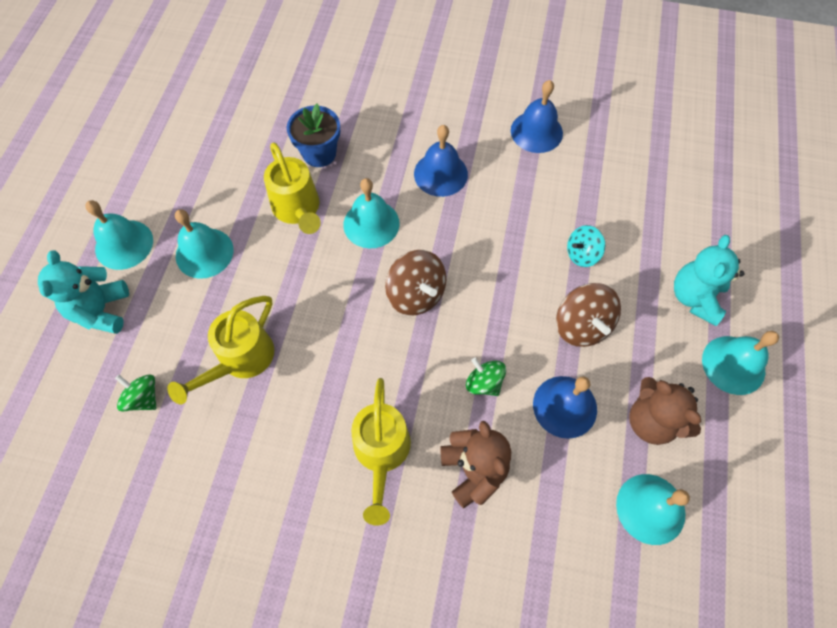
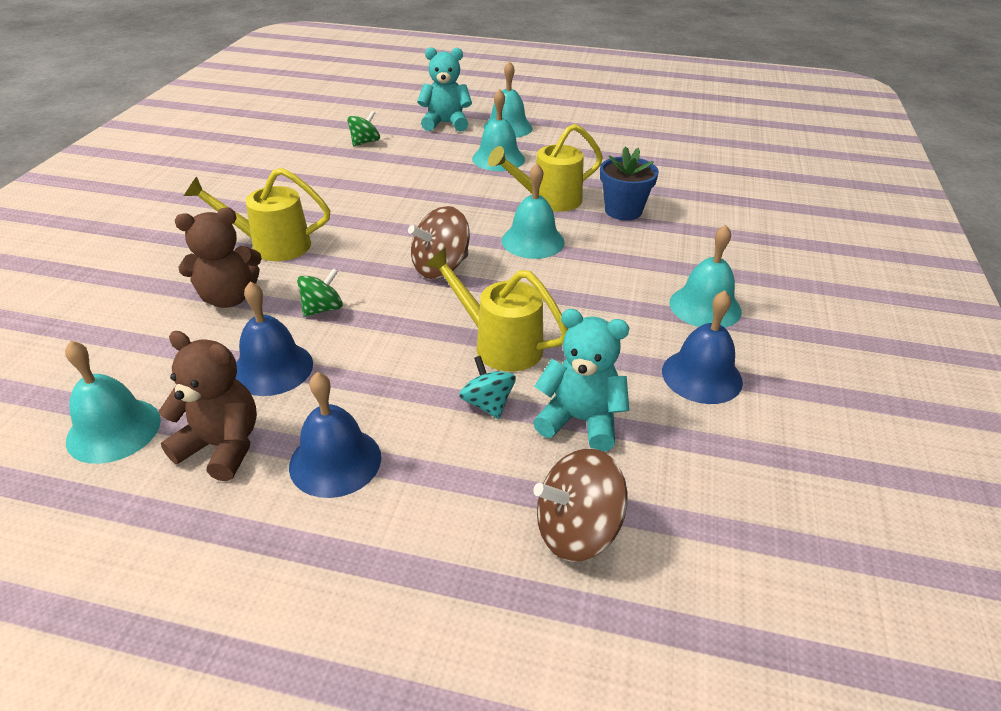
camera: 90 degrees right, 25 degrees down
(240, 360) = (387, 178): yellow watering can -> yellow watering can (499, 344)
(440, 174) = (609, 288): blue bell -> blue bell (335, 461)
(581, 326) = (376, 393): brown spinning top -> brown spinning top (577, 530)
(651, 421) = (222, 446): brown teddy bear -> brown teddy bear turned 60 degrees clockwise
(695, 298) = (399, 529): turquoise teddy bear -> turquoise teddy bear (580, 420)
(733, 365) = (271, 561): turquoise bell -> turquoise bell (705, 306)

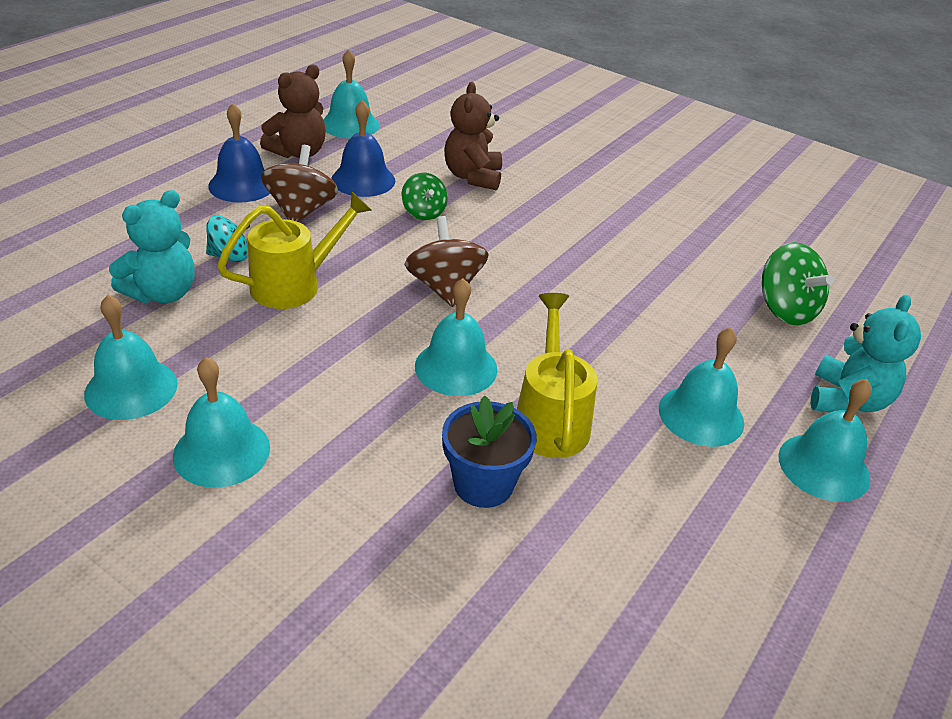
camera: 110 degrees right, 0 degrees up
(271, 245) = (549, 207): yellow watering can -> none
(365, 142) = (785, 310): green spinning top -> green spinning top, size x1.56
(577, 530) = (74, 254): brown spinning top -> brown spinning top (301, 211)
(702, 376) = (131, 388): blue bell -> turquoise bell

